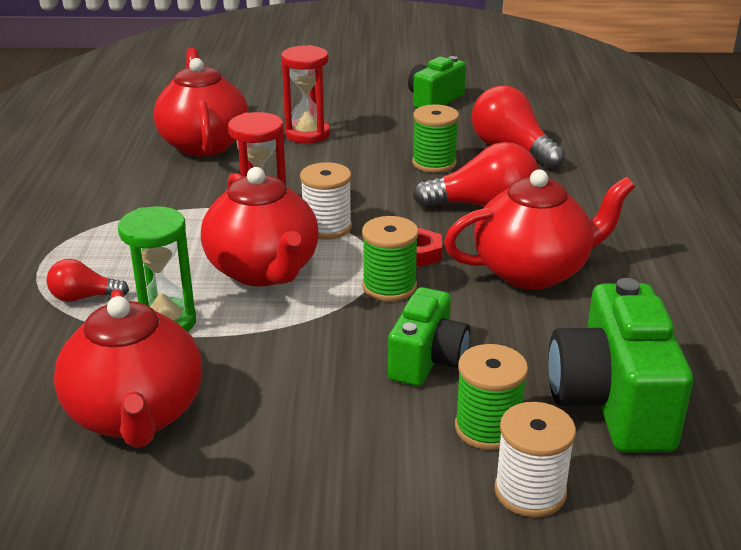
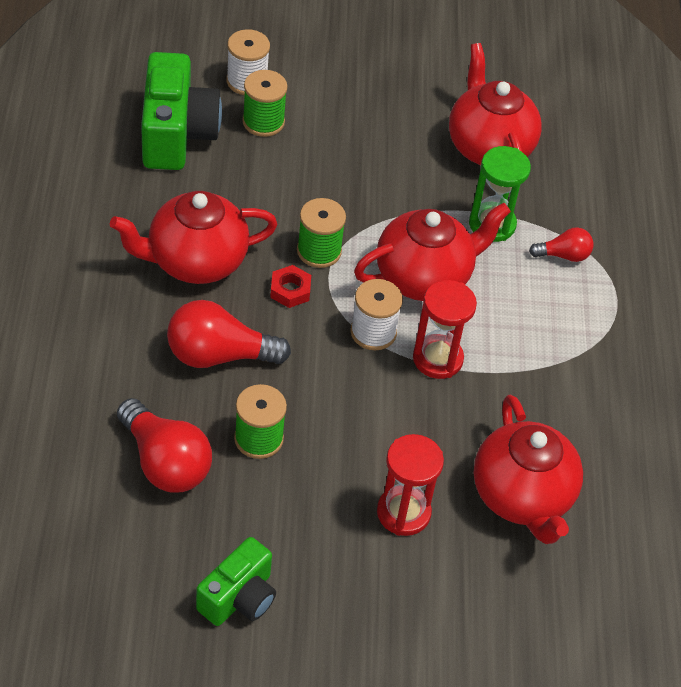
camera: 175 degrees right, 20 degrees up
(264, 271) = (424, 277): red teapot -> red teapot turned 90 degrees clockwise
(427, 360) = (296, 176): green camera -> none

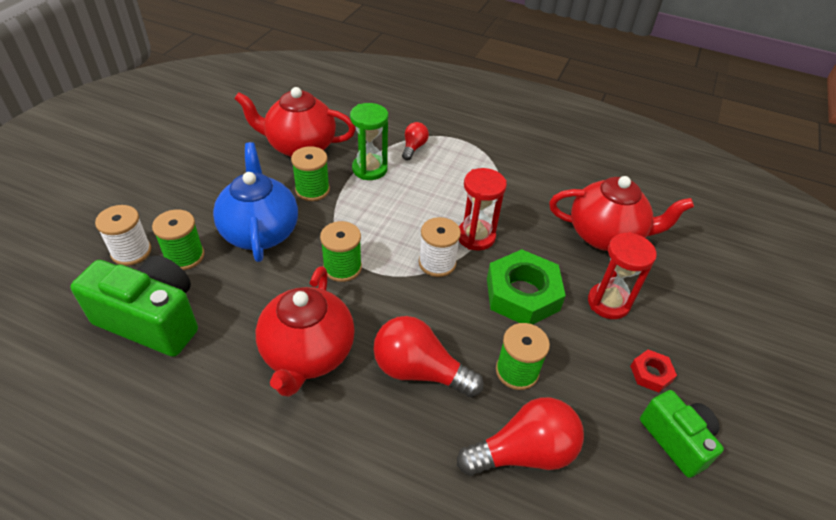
camera: 65 degrees left, 5 degrees down
(219, 355) = (419, 371): red light bulb -> red light bulb turned 90 degrees clockwise
(290, 290) = (373, 299): red nut -> red nut (651, 373)
(330, 165) = (260, 232): none -> blue teapot
(370, 423) = (522, 294): none -> green nut
(421, 184) = (312, 190): none -> green spool
(424, 277) = (398, 218): red teapot -> none

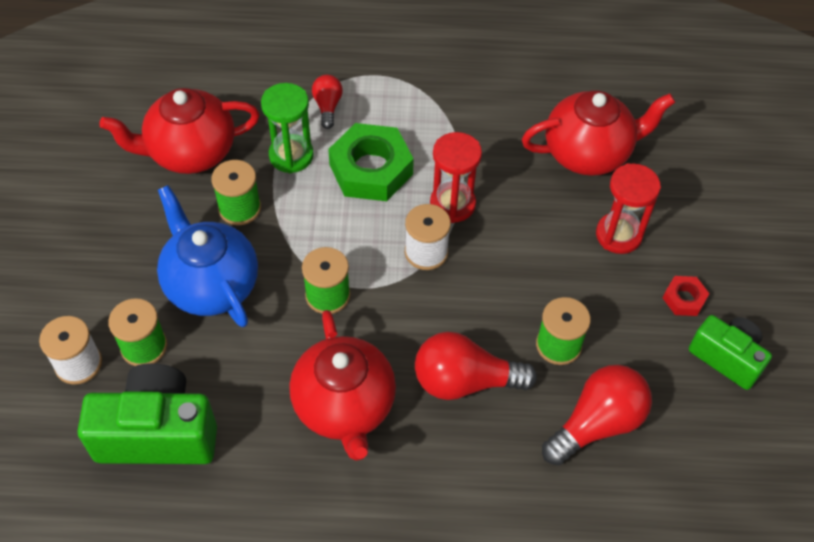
camera: 20 degrees left, 10 degrees up
(522, 294) = (530, 257): green nut -> green nut (371, 169)

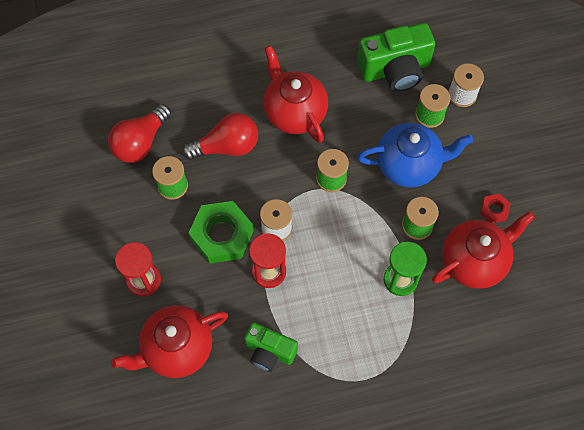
camera: 165 degrees right, 10 degrees up
(211, 285) = (409, 165): blue teapot -> blue teapot turned 45 degrees counterclockwise
(327, 106) = (391, 334): red light bulb -> none
(371, 169) = (337, 285): green nut -> green nut (222, 235)
(684, 299) = (92, 242): red nut -> red nut (494, 210)
(727, 358) = (61, 207): green camera -> green camera (269, 351)

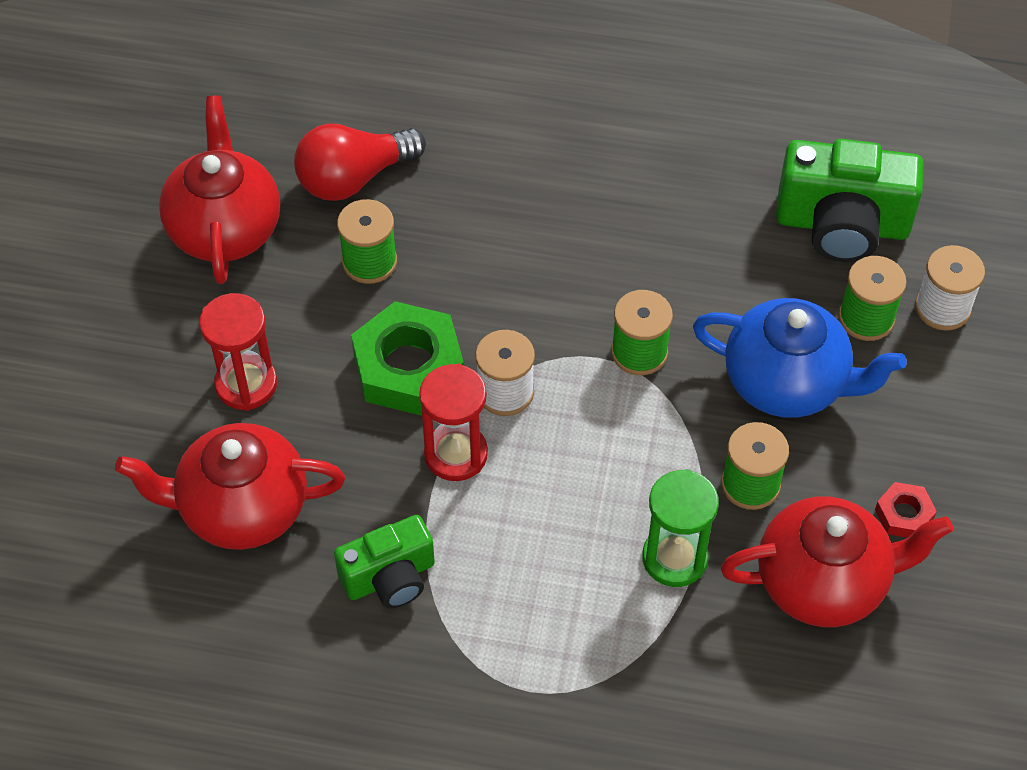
camera: 25 degrees right, 10 degrees down
(226, 146) = (489, 237): red light bulb -> none
(269, 351) = (390, 577): green camera -> green camera turned 75 degrees counterclockwise
(294, 112) = (631, 227): red teapot -> red teapot (225, 228)

